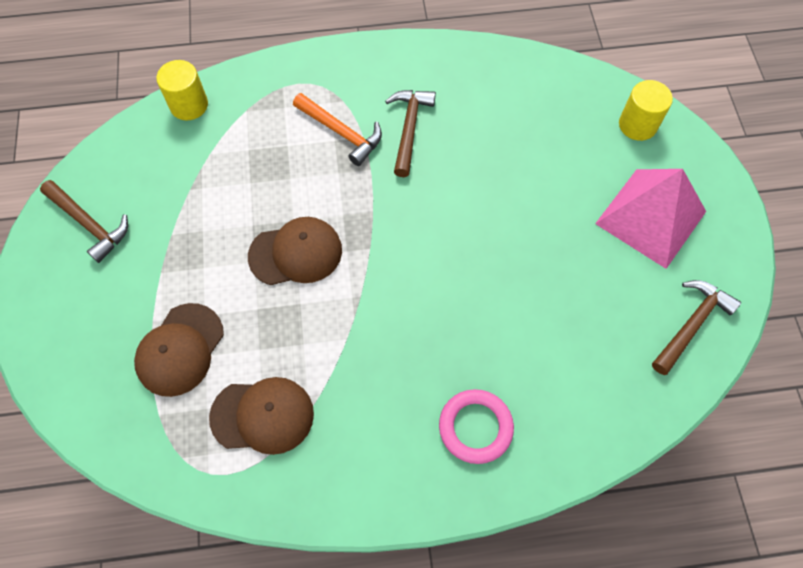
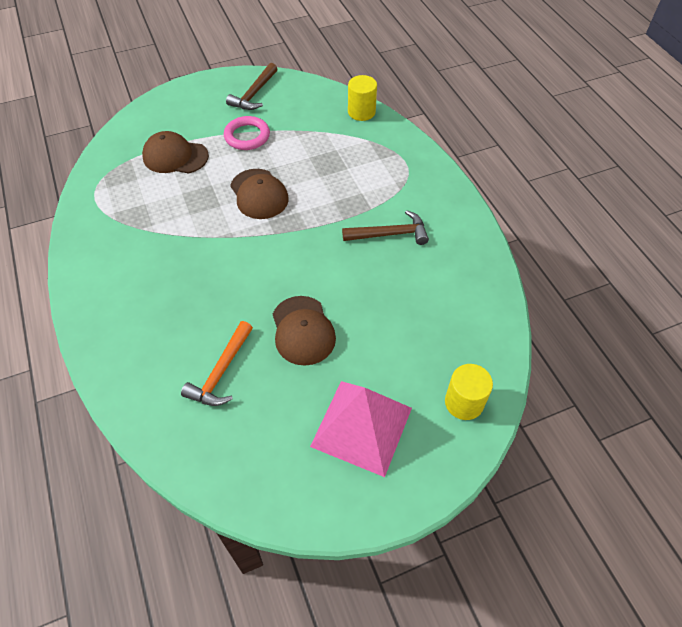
camera: 75 degrees right, 10 degrees down
(262, 415) = (135, 206): brown cap -> brown cap (303, 330)
(341, 133) = (370, 195): orange hammer -> orange hammer (221, 372)
(475, 427) = (139, 326): pink ring -> pink ring (247, 136)
(691, 324) = (256, 475): brown hammer -> none

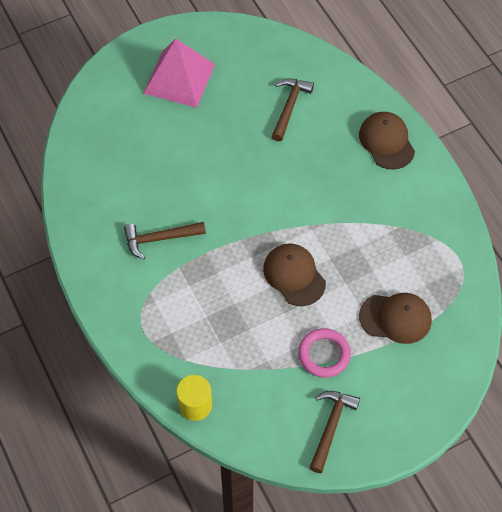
camera: 175 degrees right, 5 degrees up
(221, 372) = (289, 107): orange hammer -> brown hammer
(303, 330) = (231, 143): brown cap -> brown cap (386, 142)
(464, 402) = (104, 99): yellow cylinder -> none

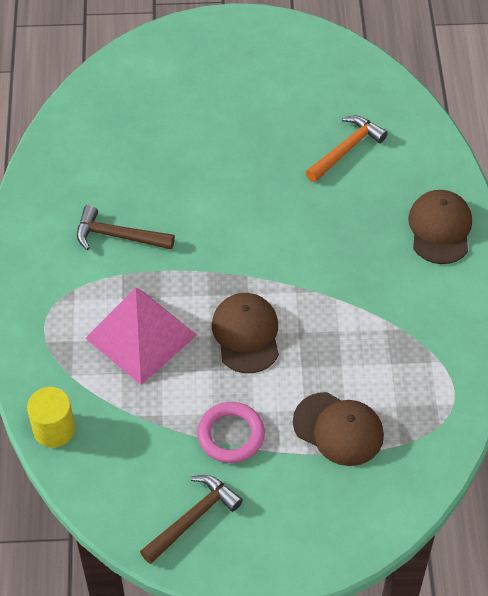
camera: 25 degrees right, 5 degrees down
(179, 78) = (238, 74): pink pyramid -> pink pyramid (141, 336)
(289, 107) = (346, 149): brown hammer -> orange hammer

